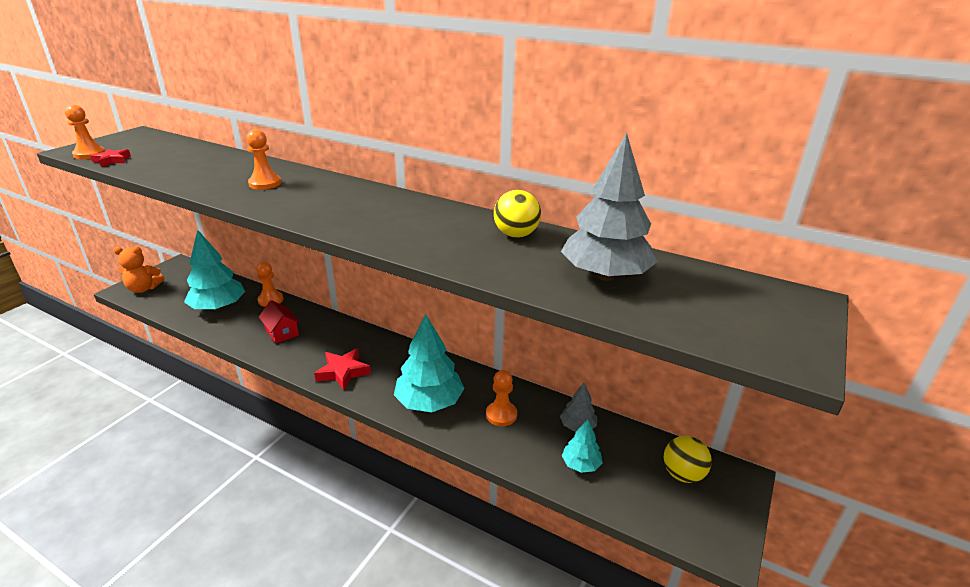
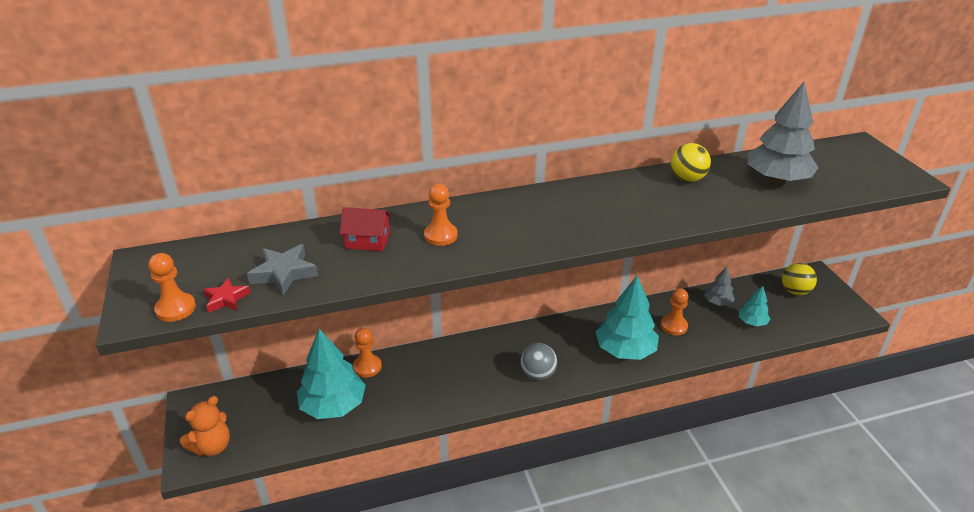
camera: 45 degrees left, 5 degrees up
(159, 163) = (284, 273): none -> grey star
(282, 332) = (434, 383): red house -> red house (367, 241)
(343, 372) = (538, 374): red star -> grey ball

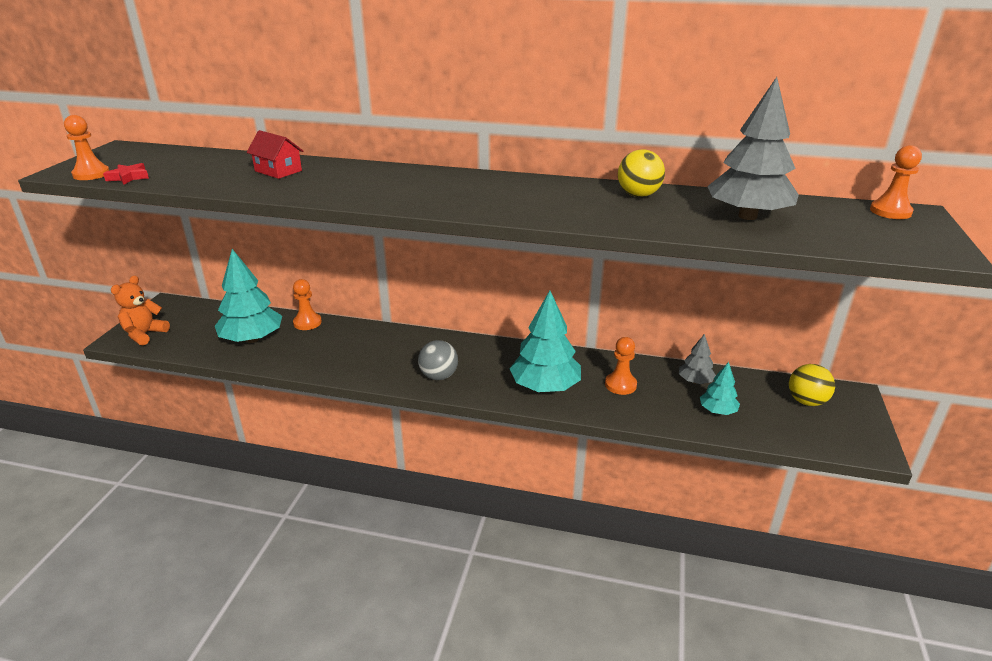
camera: 30 degrees right, 5 degrees down
(212, 446) = (144, 334): orange teddy bear -> orange teddy bear turned 135 degrees clockwise
(284, 273) = (189, 174): grey star -> none
(440, 235) = (338, 180): orange pawn -> orange pawn (890, 211)

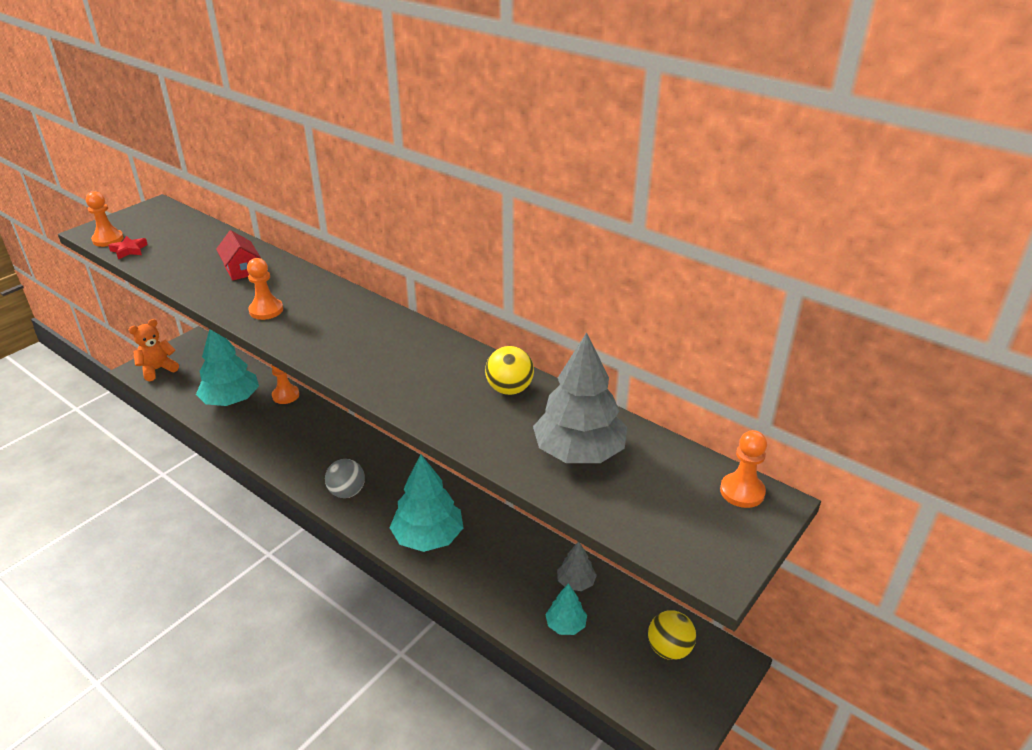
camera: 25 degrees right, 5 degrees up
(620, 385) = (499, 560): orange pawn -> orange pawn (266, 310)

